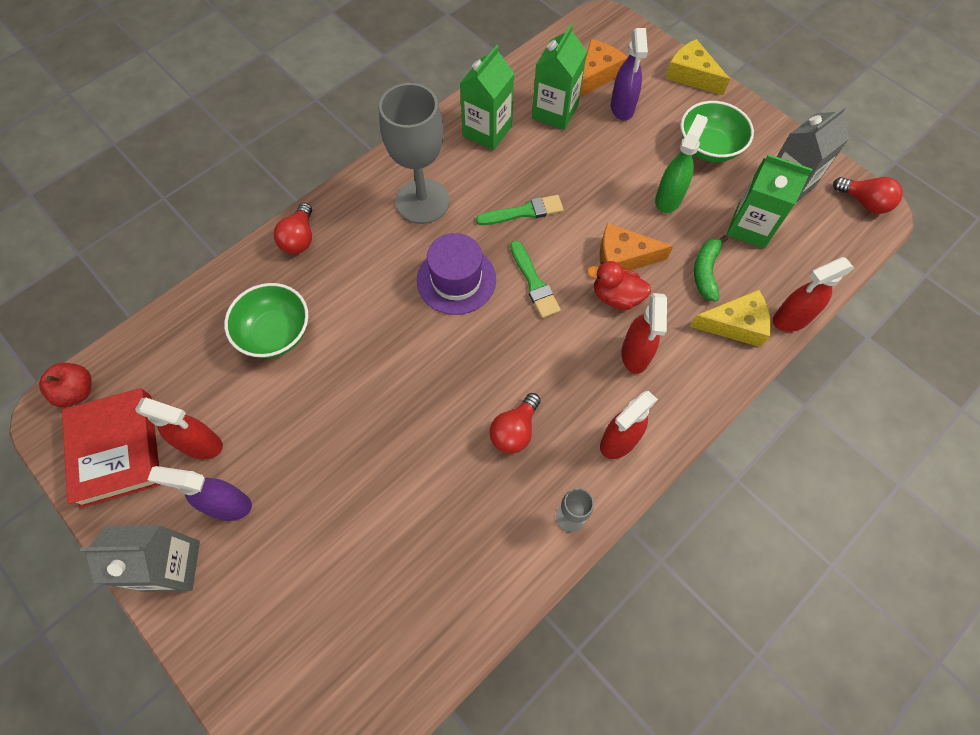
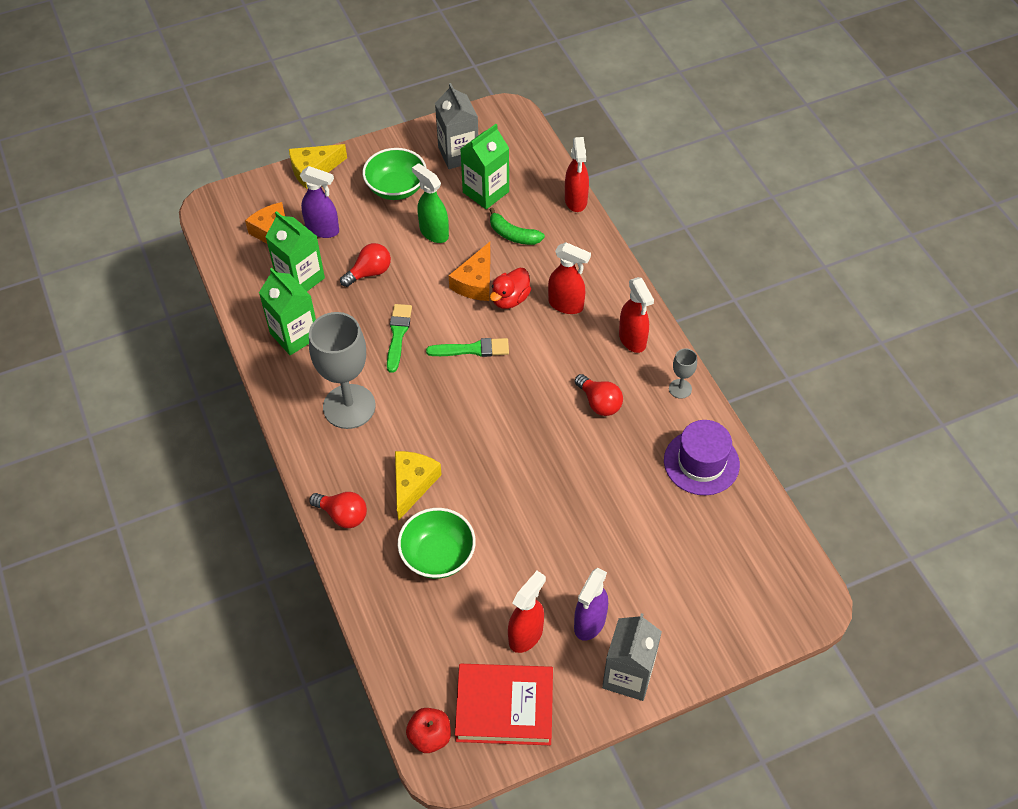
camera: 70 degrees left, 10 degrees down
(456, 280) = (444, 403): purple hat -> purple hat (701, 462)
(735, 324) = (566, 235): yellow cheese -> yellow cheese (413, 484)
(864, 202) = (496, 116): red light bulb -> red light bulb (369, 272)

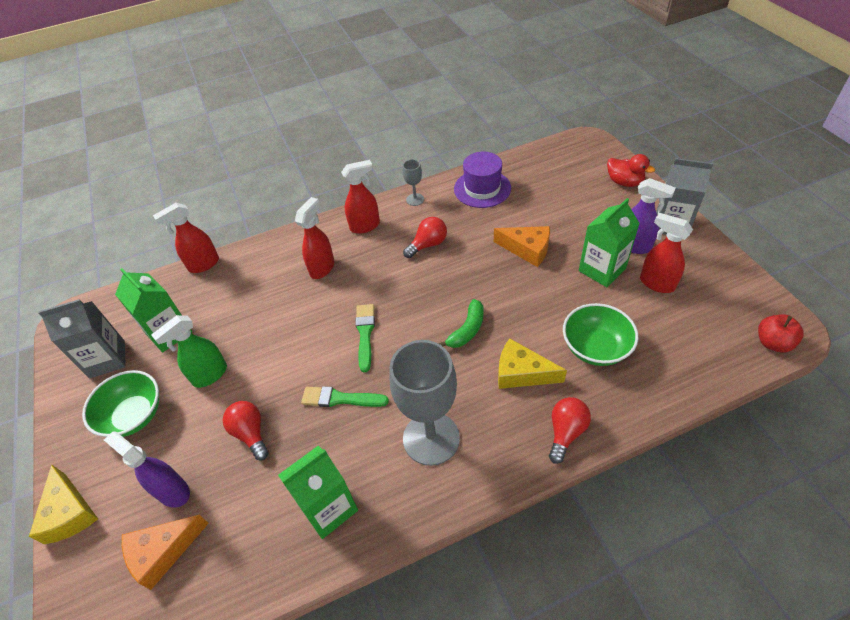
camera: 85 degrees left, 5 degrees down
(300, 278) = (243, 511): green carton -> green carton (602, 270)
(323, 230) = (172, 491): purple spray bottle -> purple spray bottle turned 75 degrees counterclockwise
(475, 282) = (283, 335): orange cheese -> orange cheese (527, 249)
(504, 707) = (725, 294): red book -> none
(510, 299) = (309, 308): red duck -> red duck (624, 182)
(513, 235) = (231, 308): green banana -> green banana (467, 330)
(576, 201) = (203, 264): red spray bottle -> red spray bottle turned 150 degrees clockwise

